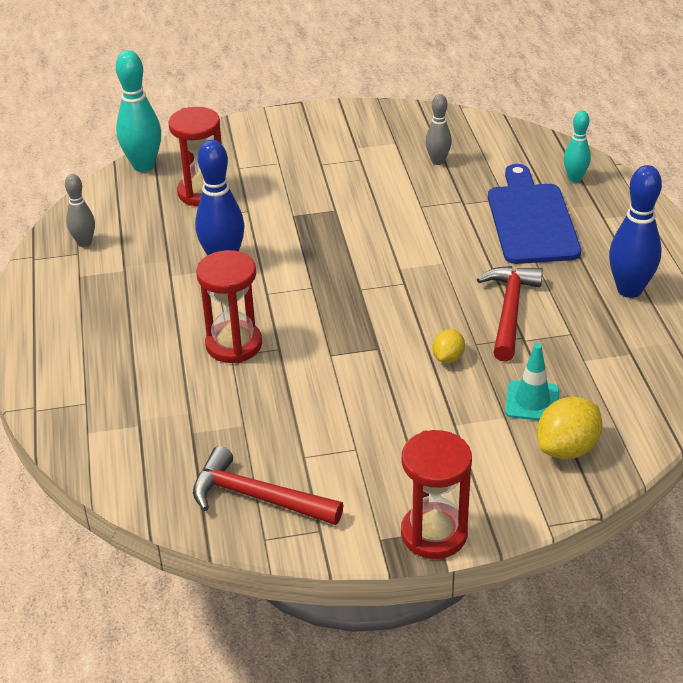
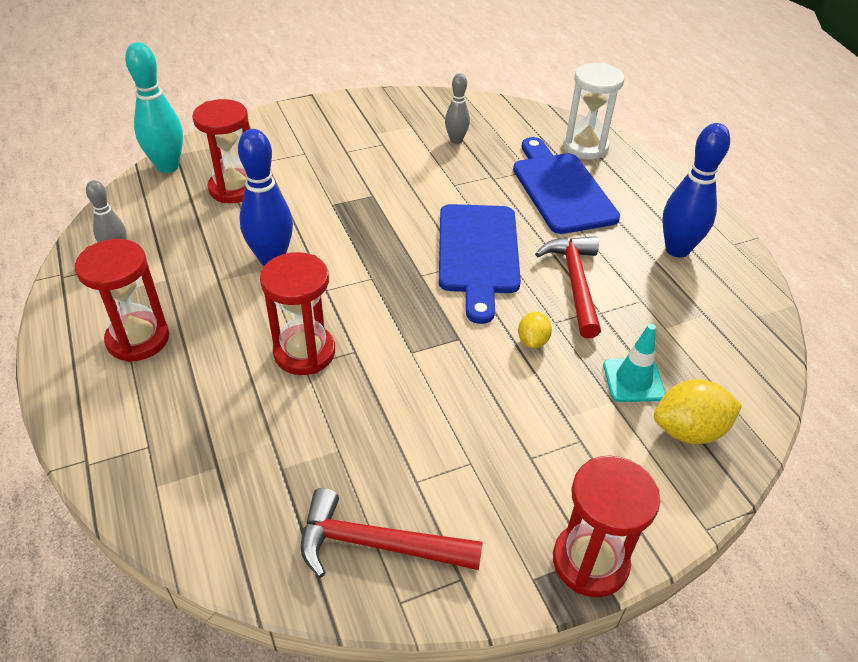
camera: 15 degrees left, 5 degrees up
(91, 318) = (138, 339): none -> red hourglass
(423, 275) = (478, 254): none -> blue cutting board
(567, 448) = (688, 431): yellow lemon -> yellow lemon turned 45 degrees clockwise
(574, 178) = (585, 147): turquoise bowling pin -> white hourglass

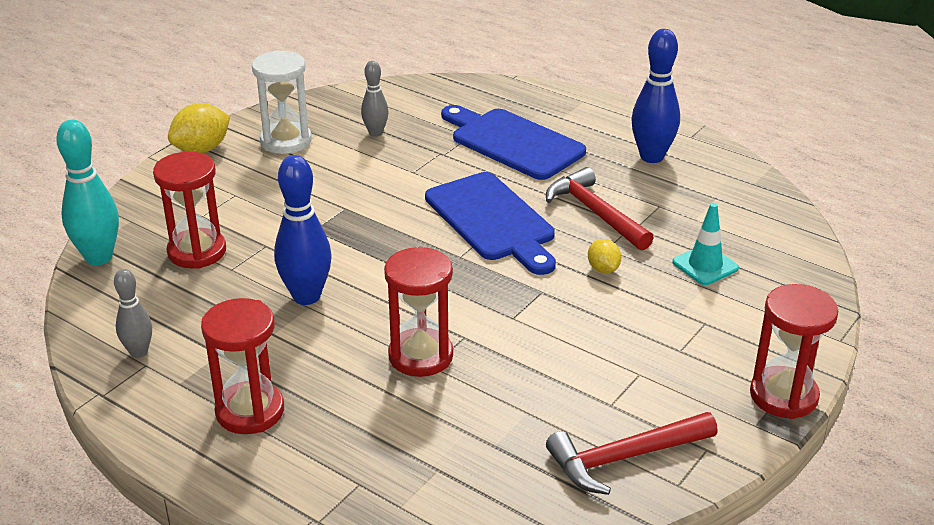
camera: 30 degrees left, 10 degrees down
(585, 147) = (500, 100): white hourglass -> white hourglass (286, 141)
(688, 431) = (774, 283): yellow lemon -> yellow lemon (202, 149)

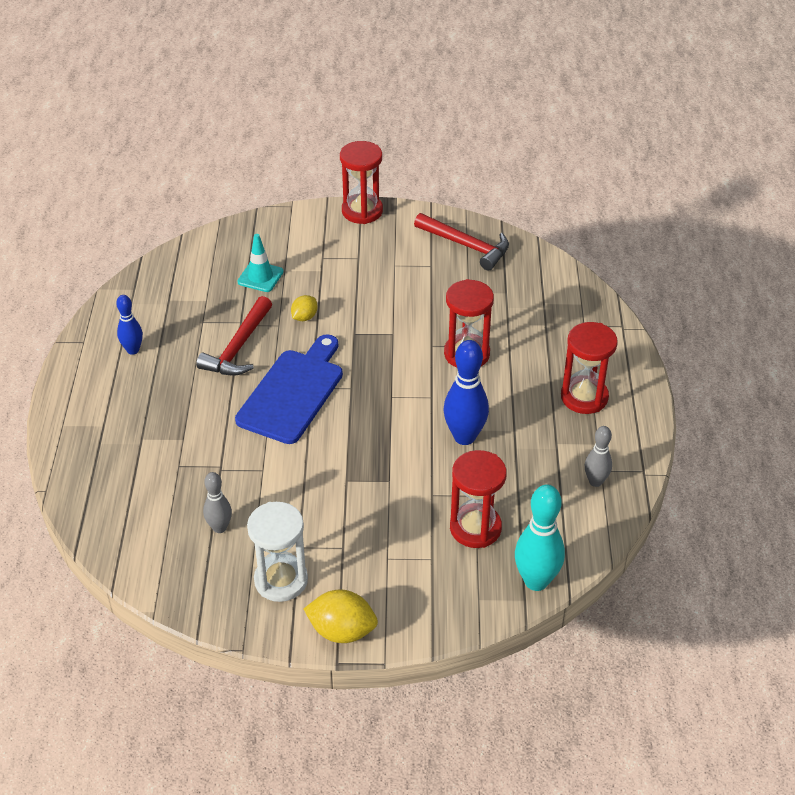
camera: 125 degrees left, 10 degrees up
(512, 142) = (169, 434): blue cutting board -> none
(651, 157) = (133, 350): blue bowling pin -> blue bowling pin, size x0.59

